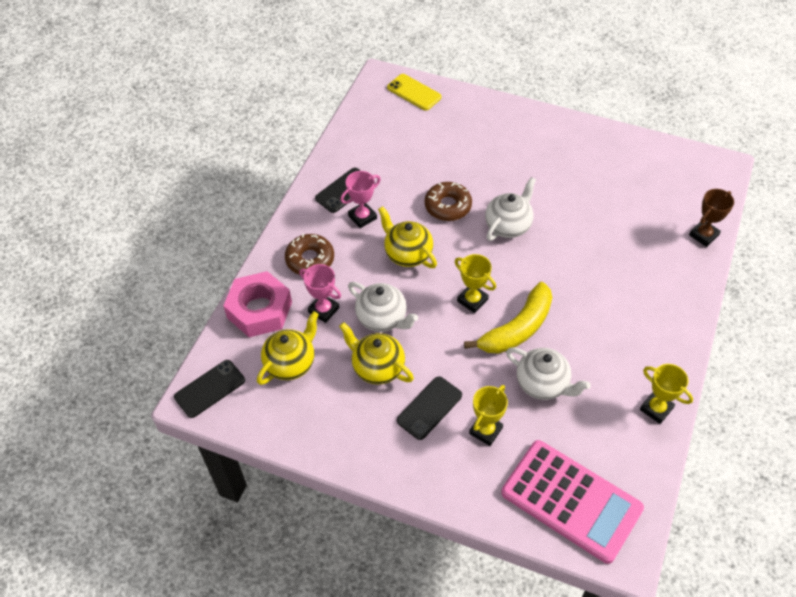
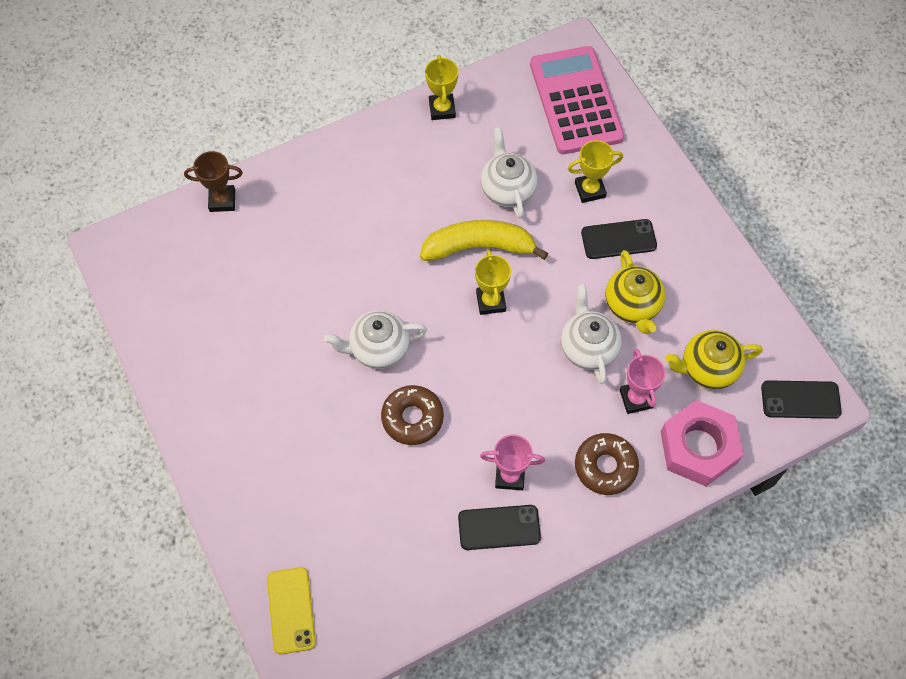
camera: 140 degrees left, 10 degrees up
(407, 254) = (504, 396): yellow teapot -> none

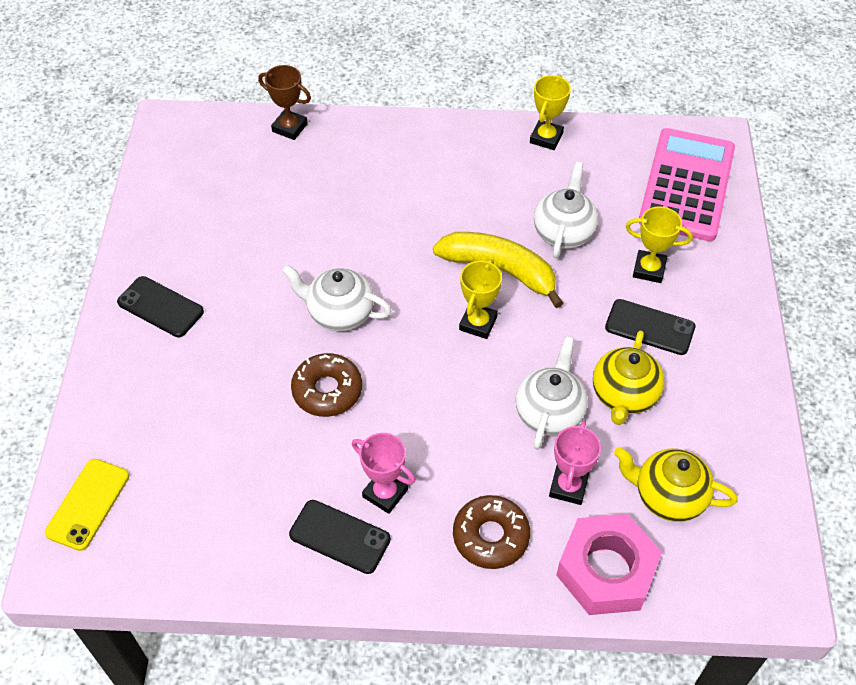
camera: 30 degrees right, 10 degrees down
(800, 399) = (757, 582): black phone -> black phone (160, 307)

